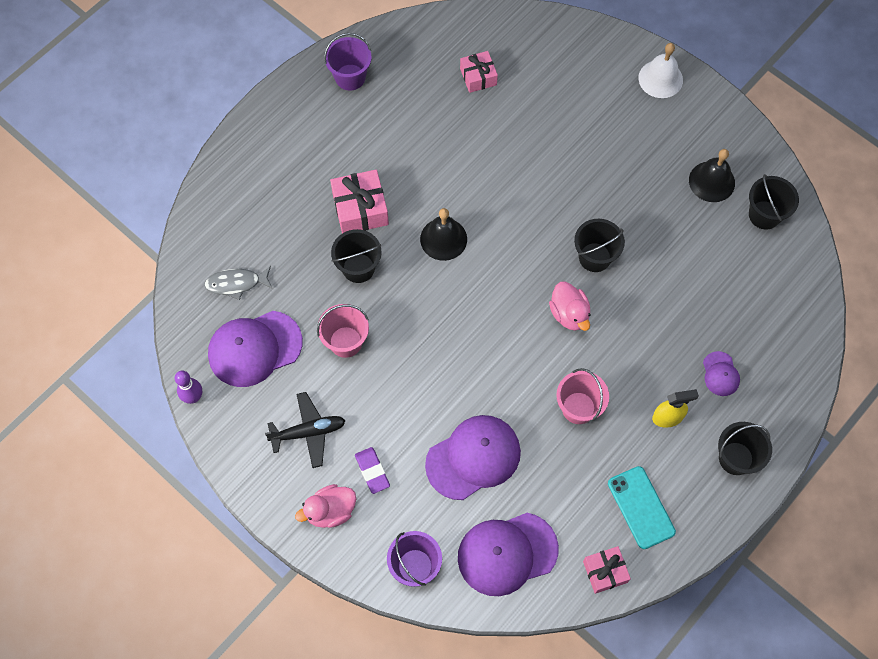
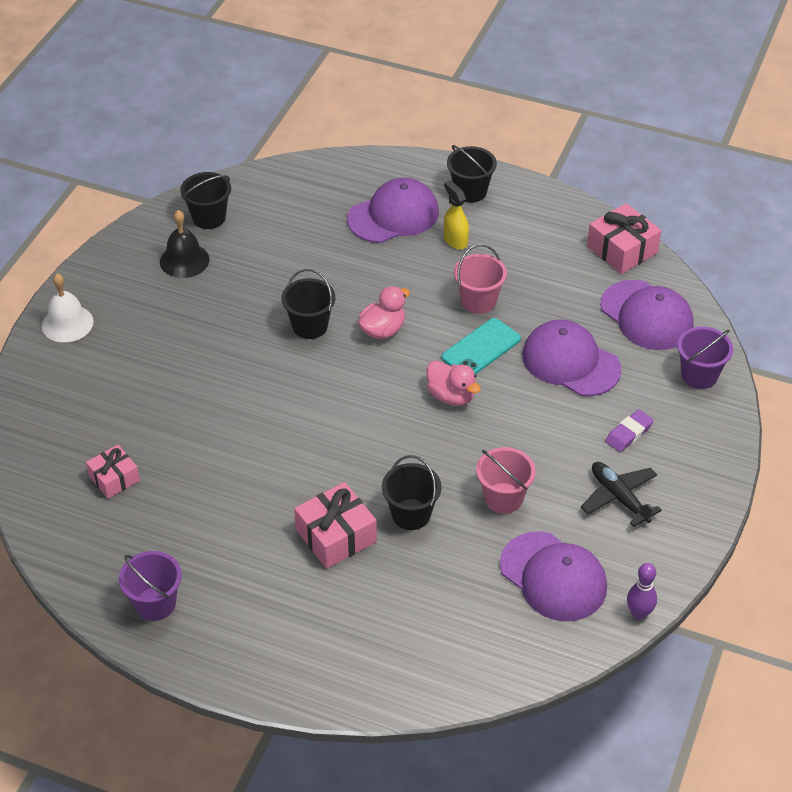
camera: 110 degrees left, 20 degrees down
(236, 283) = (484, 623): grey fish -> none
(330, 511) = (687, 453): pink duck -> pink duck (451, 396)
(443, 239) = (342, 451): black bell -> none
(605, 571) = (622, 249): pink gift -> pink gift, size x1.54
(641, 507) = (550, 240): turquoise phone -> turquoise phone (481, 348)
(720, 374) = (393, 215): purple cap -> purple cap, size x2.06

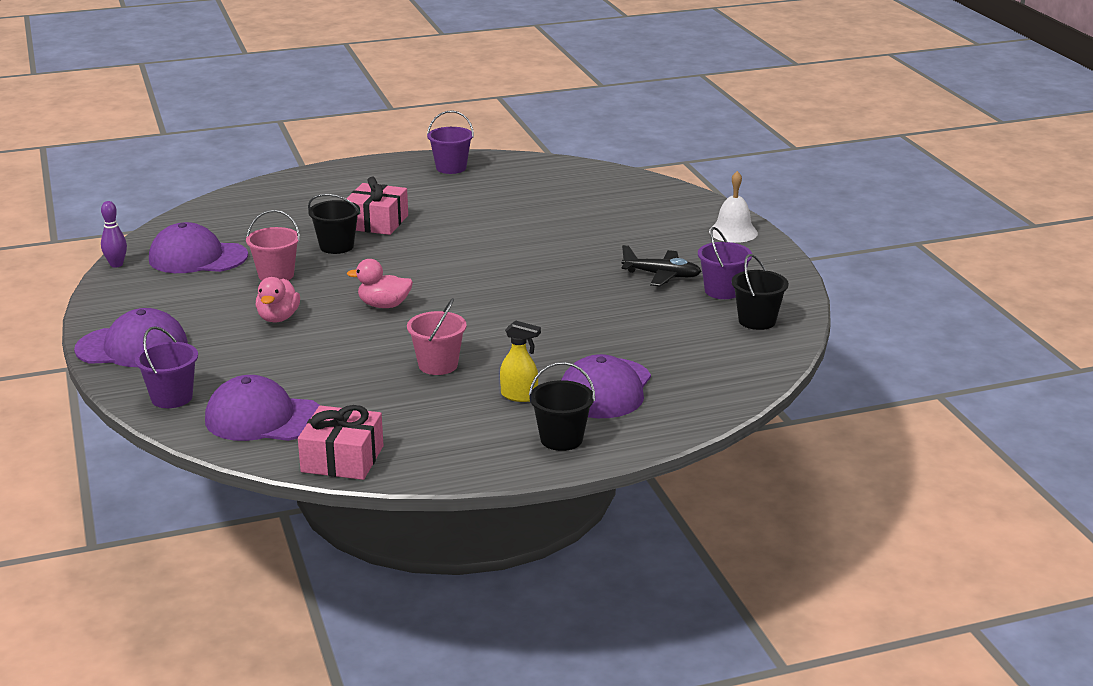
camera: 140 degrees right, 20 degrees down
(114, 478) = (562, 192): pink gift -> none
(184, 260) = (722, 291): black bell -> purple bucket
(310, 326) = (556, 297): black bucket -> none
(383, 330) = (494, 317): pink duck -> pink duck (278, 318)
(481, 348) = (395, 339): turquoise phone -> none
(570, 362) = (304, 360): purple cap -> purple cap (132, 347)
(619, 497) = (182, 306): black plane -> black plane (662, 275)
(629, 433) = (206, 340): purple eraser -> none

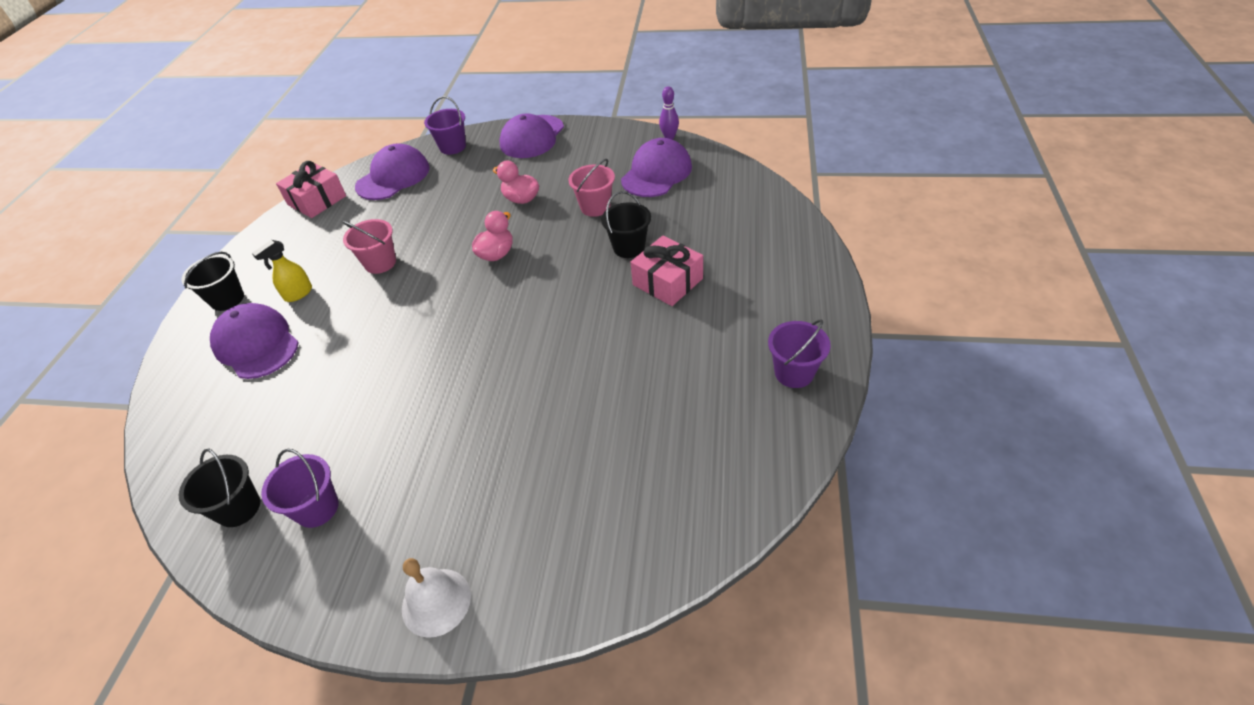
camera: 120 degrees right, 20 degrees up
(662, 275) = (393, 467): black plane -> none

